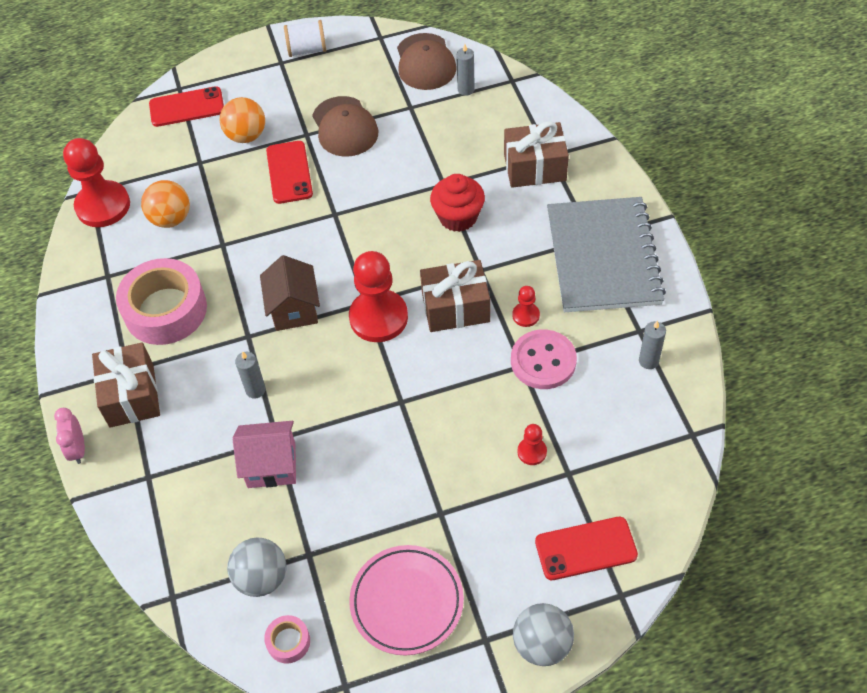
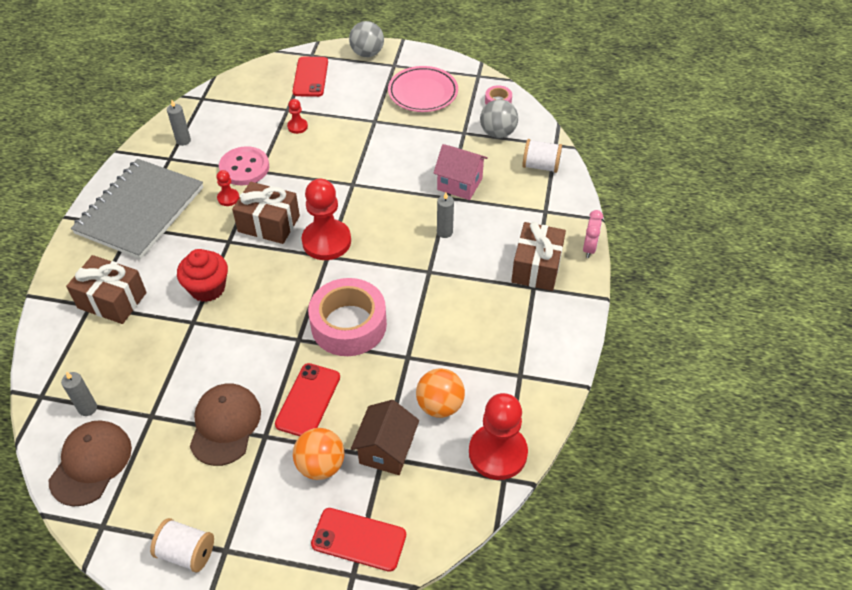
camera: 155 degrees left, 5 degrees down
(165, 310) = (483, 321): pink tape -> pink tape (348, 325)
(179, 547) = (540, 166): none -> white spool
(294, 309) = (383, 275): brown house -> brown house (386, 450)
(585, 548) = (310, 77): red phone -> red phone turned 75 degrees clockwise

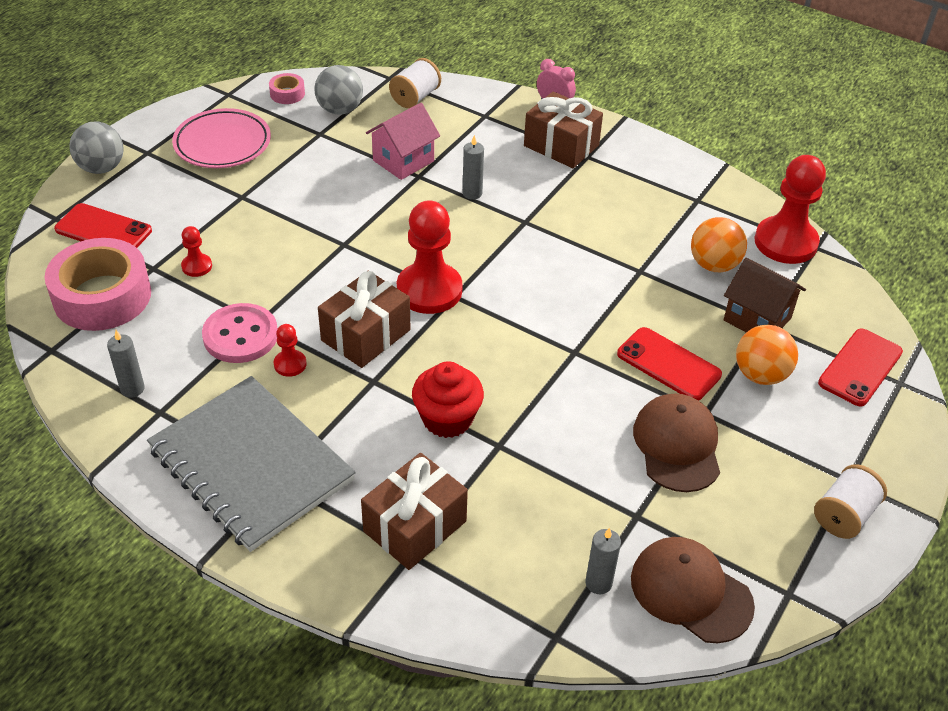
camera: 70 degrees left, 5 degrees down
(225, 425) = (677, 445): brown cap -> brown cap turned 60 degrees clockwise
(348, 325) = (572, 304): pink tape -> pink tape (102, 296)

